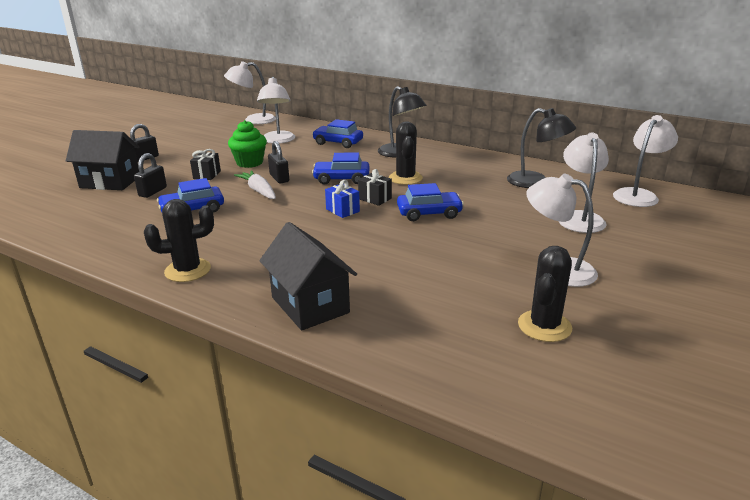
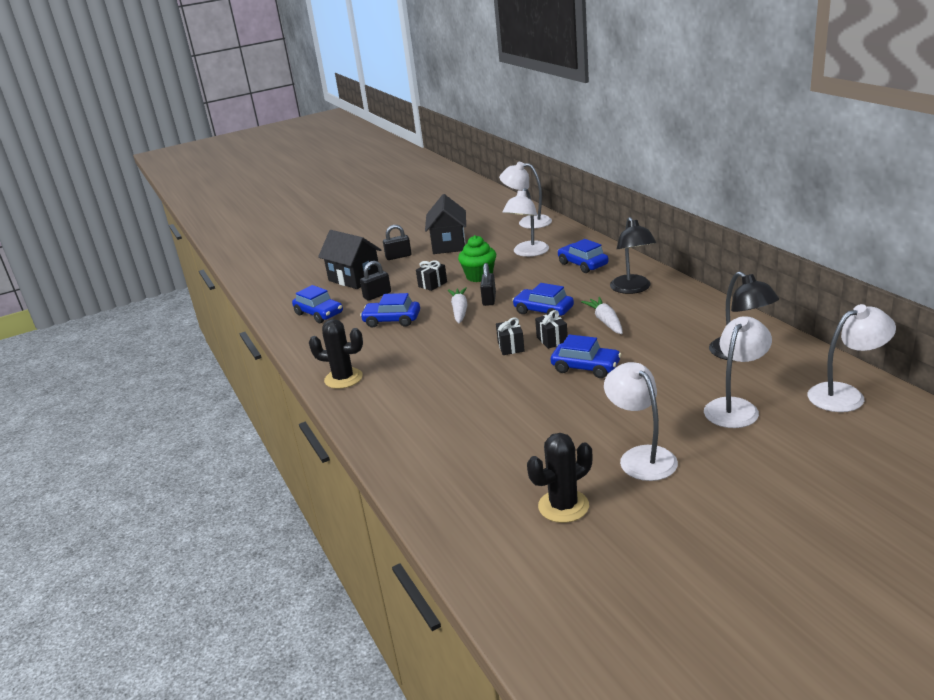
camera: 35 degrees right, 0 degrees up
(96, 218) = (319, 314): none -> blue car
(310, 305) = (401, 432): black house -> black house (449, 245)
(342, 210) = (511, 347): blue gift -> black gift
(405, 178) = (605, 321): black cactus -> white carrot

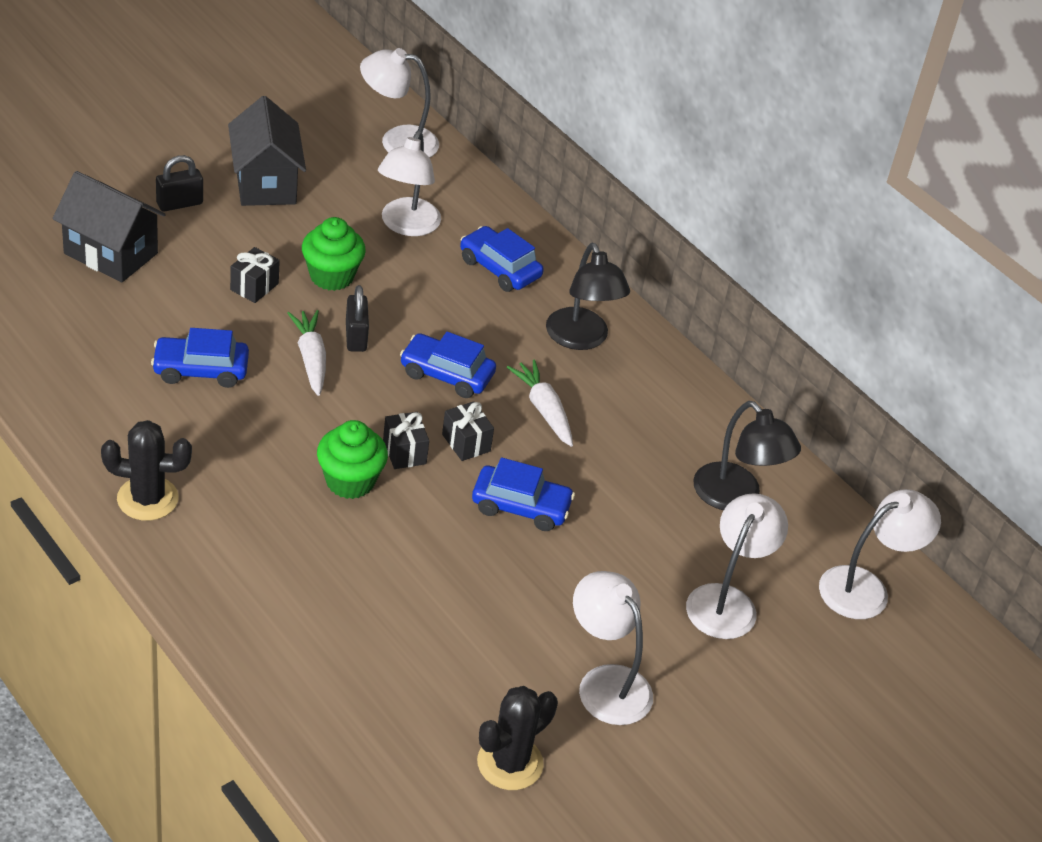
camera: 20 degrees left, 15 degrees up
(319, 314) = (68, 339): blue car -> none
(377, 295) = (162, 303): black padlock -> none
(473, 362) = (350, 481): none -> green cupcake

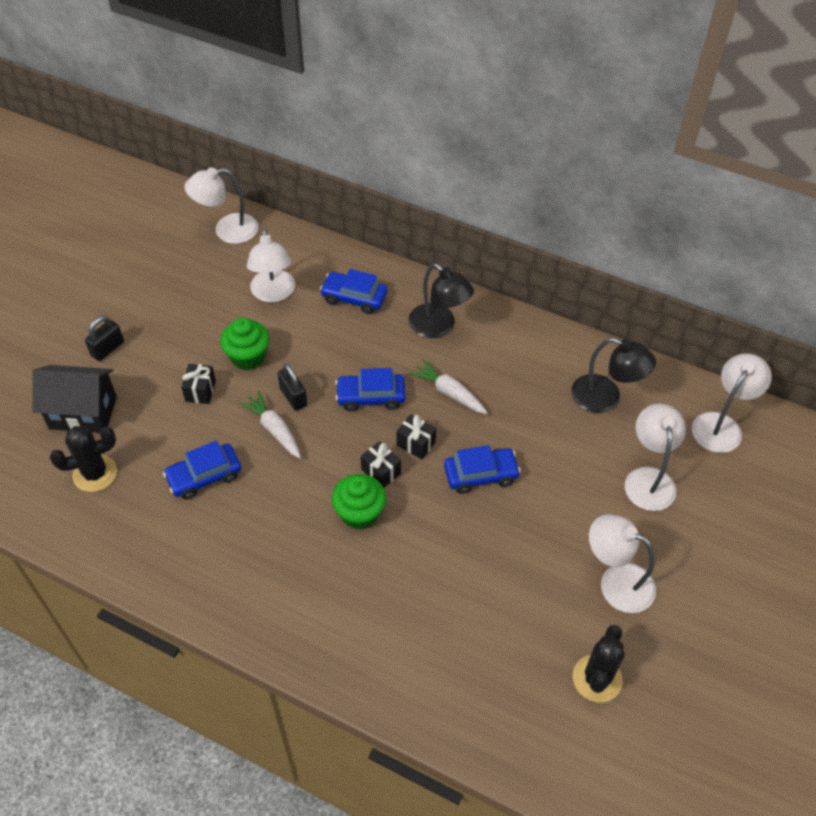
camera: 20 degrees left, 10 degrees up
(147, 499) = (231, 601): black cactus -> black cactus (95, 473)
(265, 183) = (158, 305): black house -> none

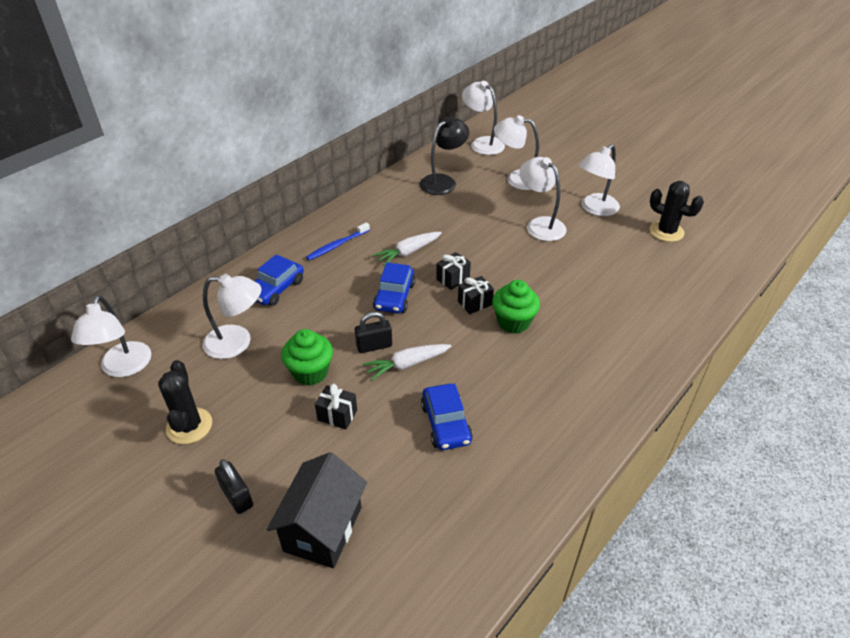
camera: 75 degrees left, 10 degrees down
(95, 473) = (414, 522): black cactus -> black cactus (189, 426)
(438, 327) = (337, 245): black lamp -> blue toothbrush
(480, 475) = (493, 250): blue car -> none
(553, 519) = (540, 225): none -> white lamp

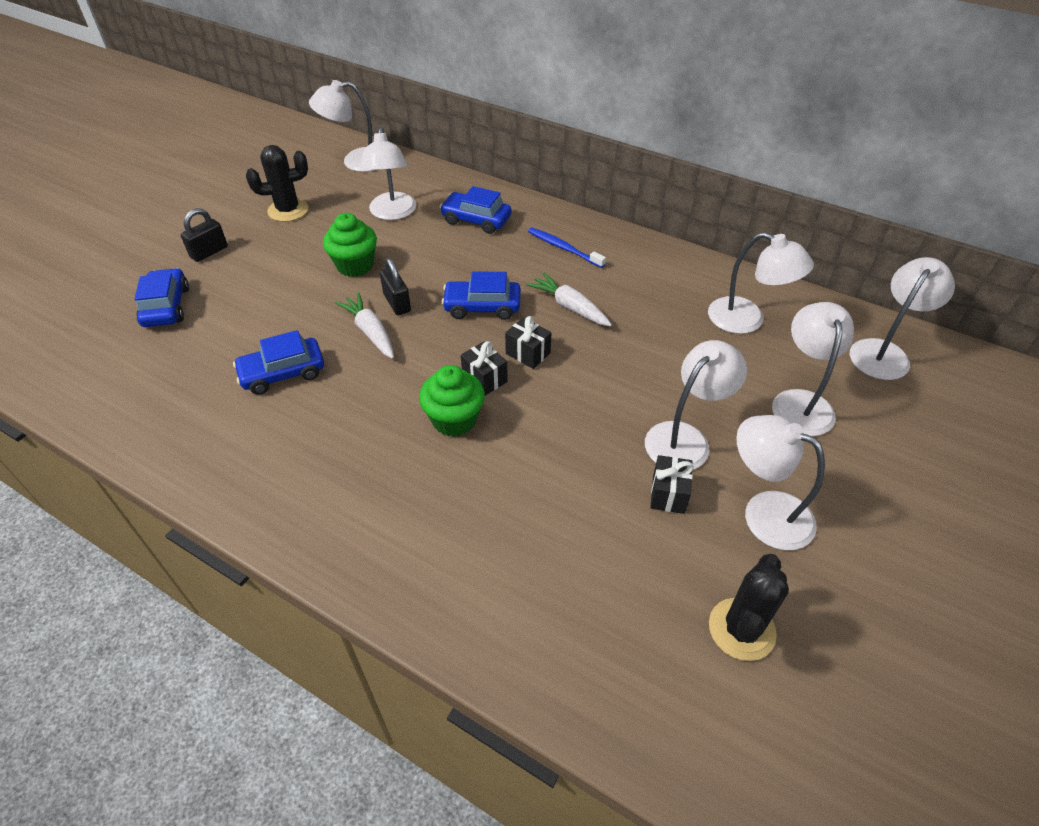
camera: 80 degrees right, 5 degrees up
(323, 529) = (166, 307): black house -> blue car
(337, 415) = (297, 293): black gift -> black gift (668, 494)
(443, 181) = (747, 320): black lamp -> white lamp

